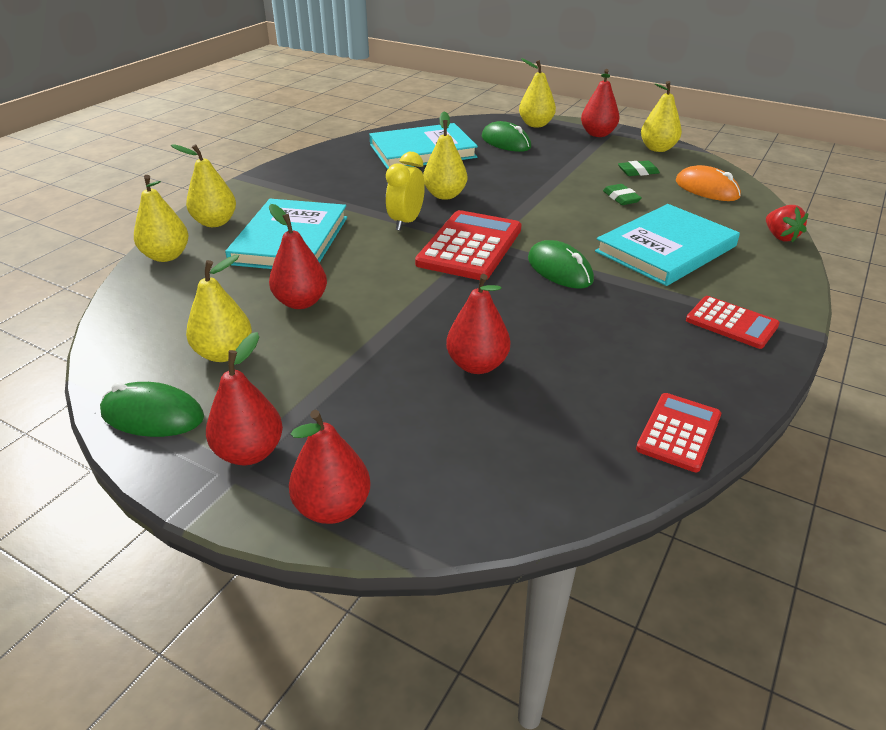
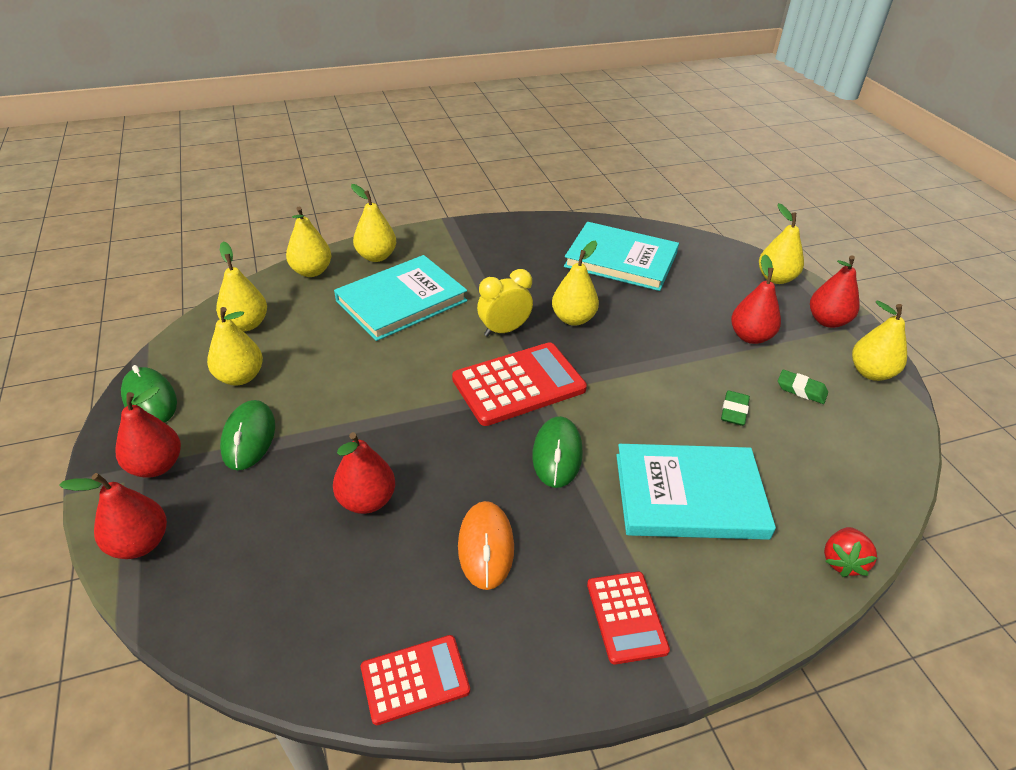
camera: 40 degrees right, 5 degrees up
(163, 318) = (246, 324): none -> yellow pear
(301, 302) = (335, 363): red pear -> red pear (750, 336)
(506, 142) = (713, 286): green mouse -> green mouse (249, 437)
(706, 189) = (849, 453): orange mouse -> orange mouse (486, 546)

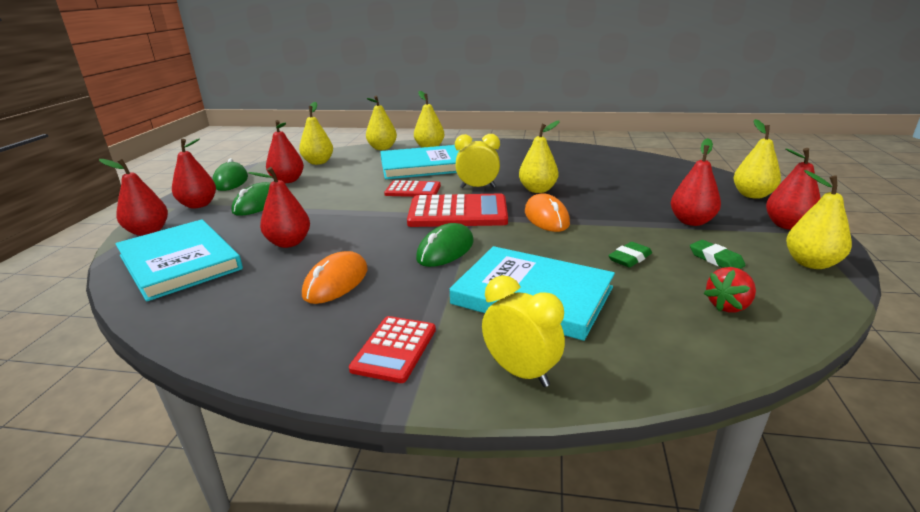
camera: 30 degrees right, 15 degrees down
(240, 377) = (287, 181): yellow pear -> red pear
(415, 679) = (204, 333): red calculator -> red calculator (413, 190)
(617, 368) = (546, 218): none -> orange mouse
(621, 260) = (610, 169): turquoise book -> turquoise book (180, 262)
(750, 599) = (520, 372): none -> yellow clock
(842, 561) = (651, 377): red strawberry -> red strawberry (728, 306)

